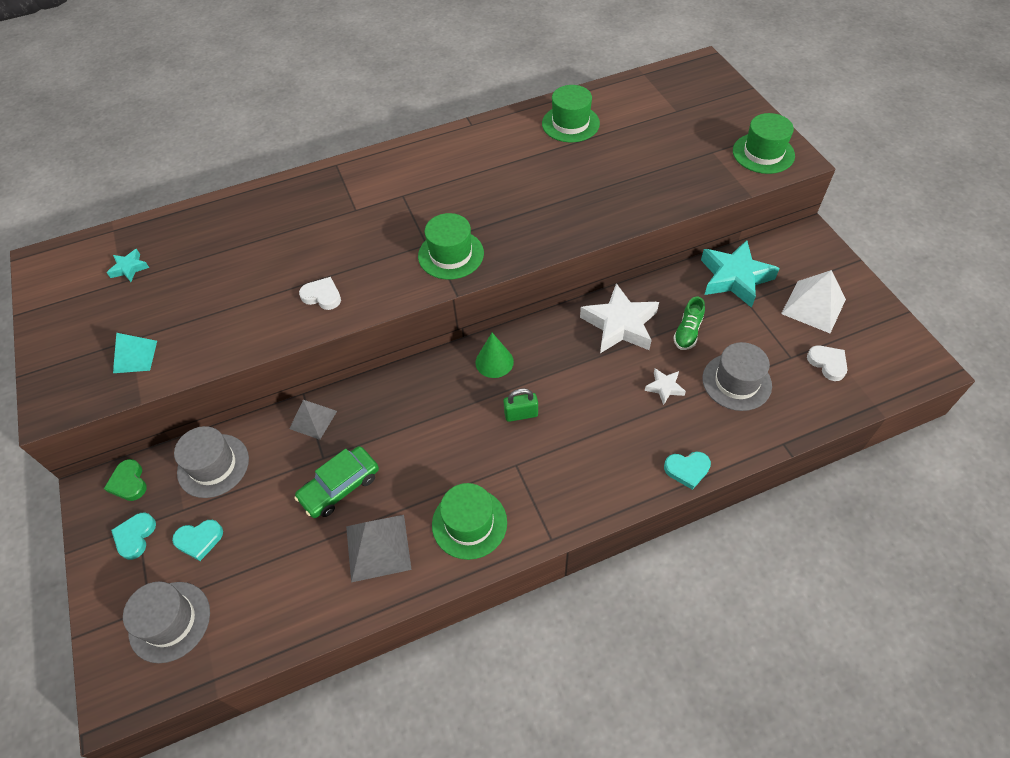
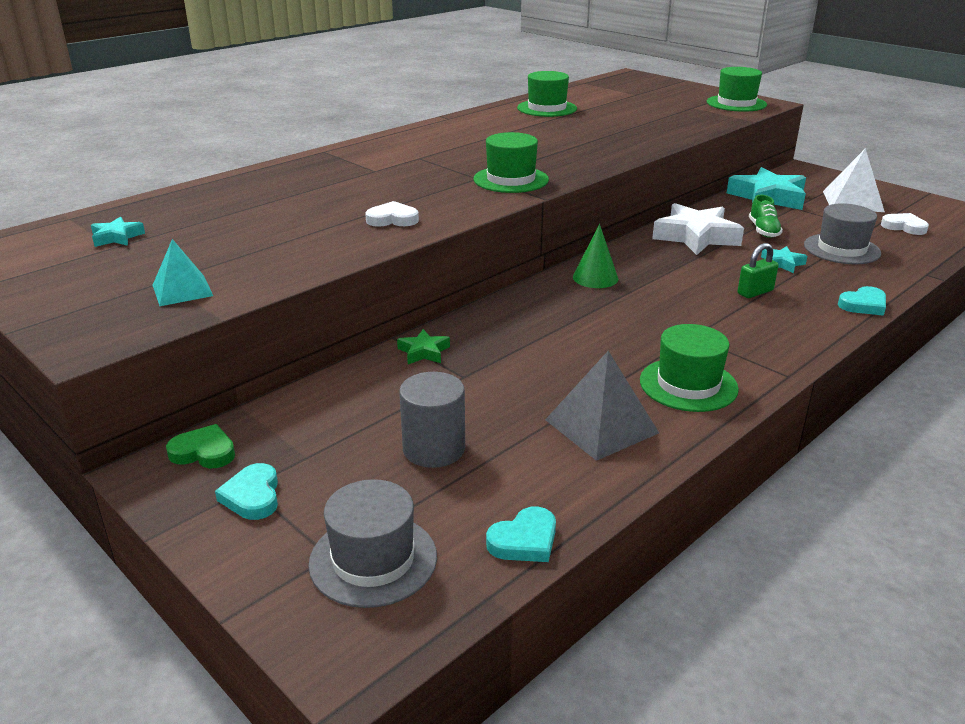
camera: 25 degrees left, 25 degrees down
(129, 482) = (204, 452): green heart -> green heart turned 150 degrees clockwise
(199, 540) = (354, 476): turquoise heart -> turquoise heart (524, 540)
(213, 465) = (320, 412): grey hat -> none
(259, 531) = (434, 449): none -> grey cylinder
(313, 419) = (423, 352): grey pyramid -> green star
(340, 487) = (507, 392): green car -> none
(521, 414) = (660, 304): green padlock -> green padlock (755, 292)
(664, 387) = (782, 263): white star -> turquoise star

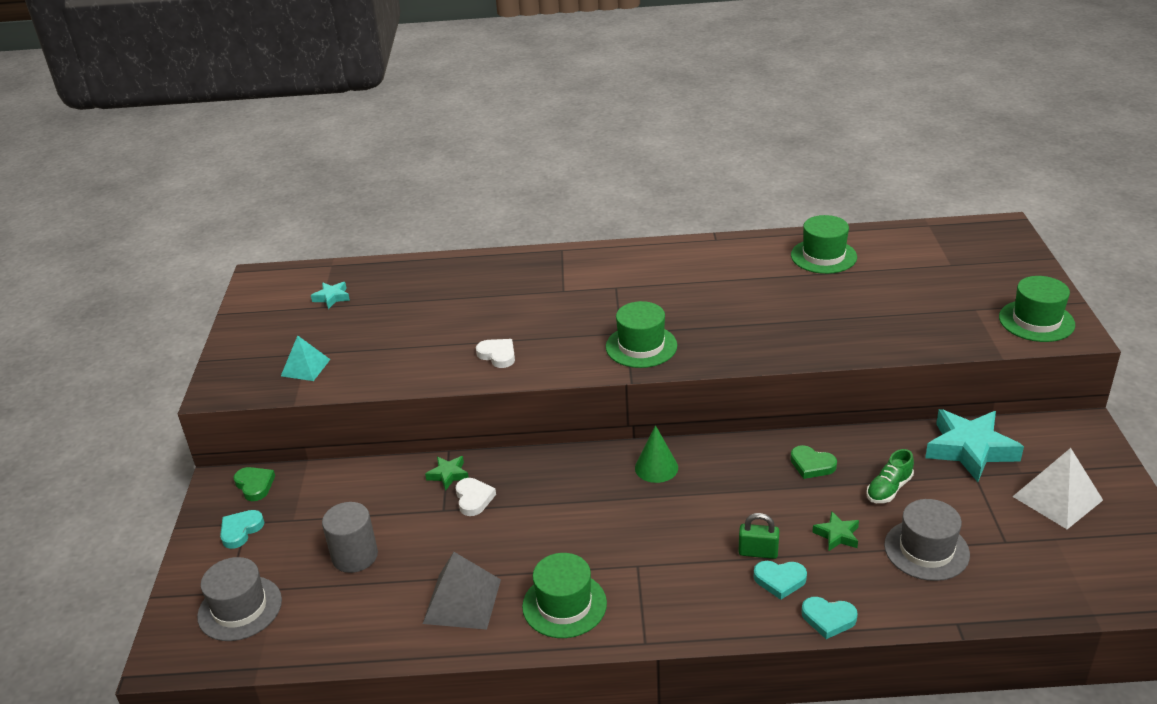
camera: 45 degrees right, 5 degrees up
(524, 540) = (314, 648): turquoise heart -> turquoise heart (780, 580)
(696, 237) = (812, 465): white star -> green heart
(782, 263) = (837, 535): turquoise star -> green star
(904, 227) = (1050, 558): white heart -> white heart (473, 499)

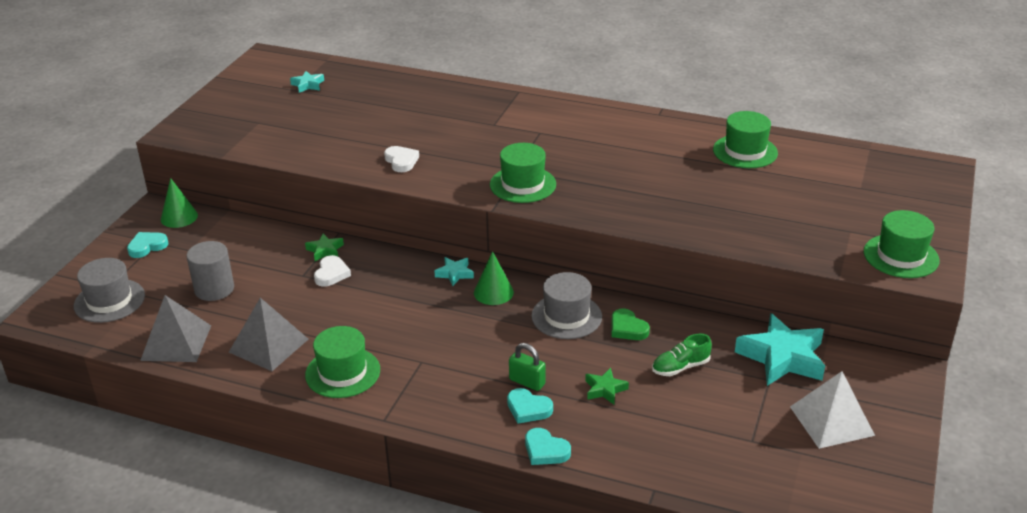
camera: 20 degrees right, 0 degrees up
(255, 485) = (179, 217): green heart -> green cone
(305, 367) = (249, 132): turquoise pyramid -> none
(354, 632) = (176, 342): none -> grey pyramid
(603, 459) = (454, 274): none -> turquoise star
(926, 550) = (674, 425): grey hat -> grey hat (566, 316)

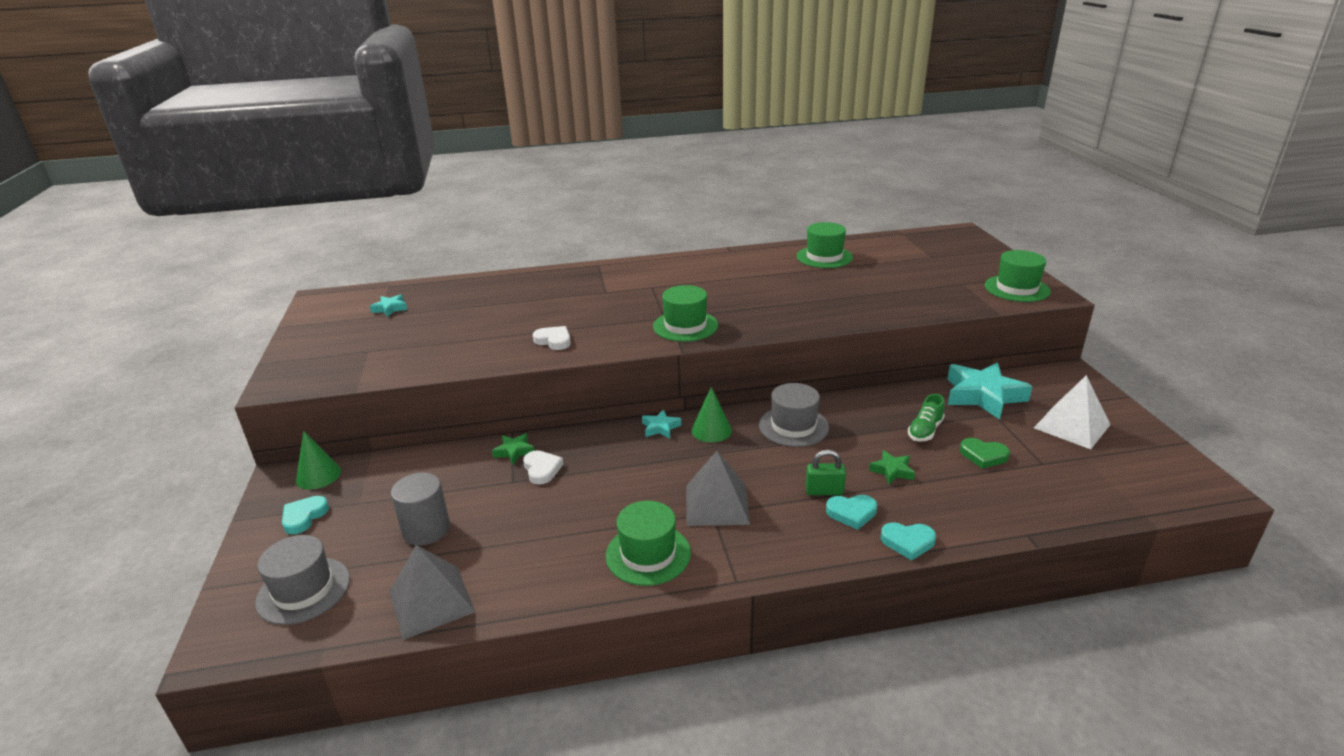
camera: 30 degrees left, 5 degrees down
(268, 345) = (542, 560): grey pyramid -> grey pyramid (716, 504)
(627, 328) = (851, 417): green heart -> green heart (983, 455)

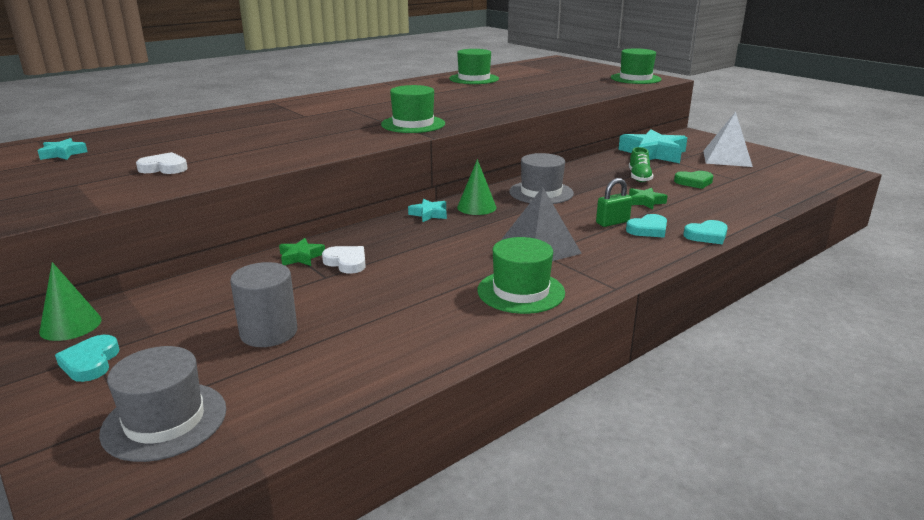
camera: 30 degrees left, 5 degrees down
(431, 601) = (342, 382): grey pyramid -> none
(554, 340) = (295, 148): white heart -> white heart (164, 168)

